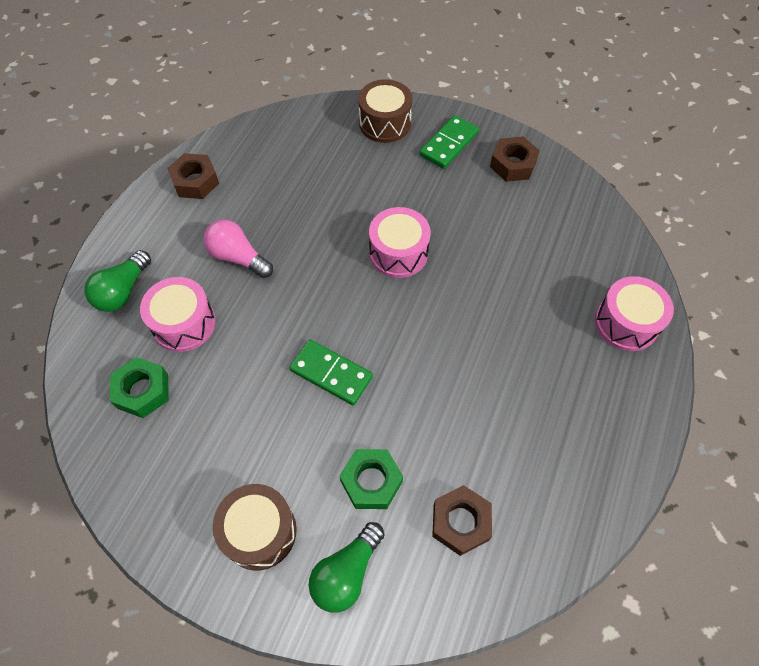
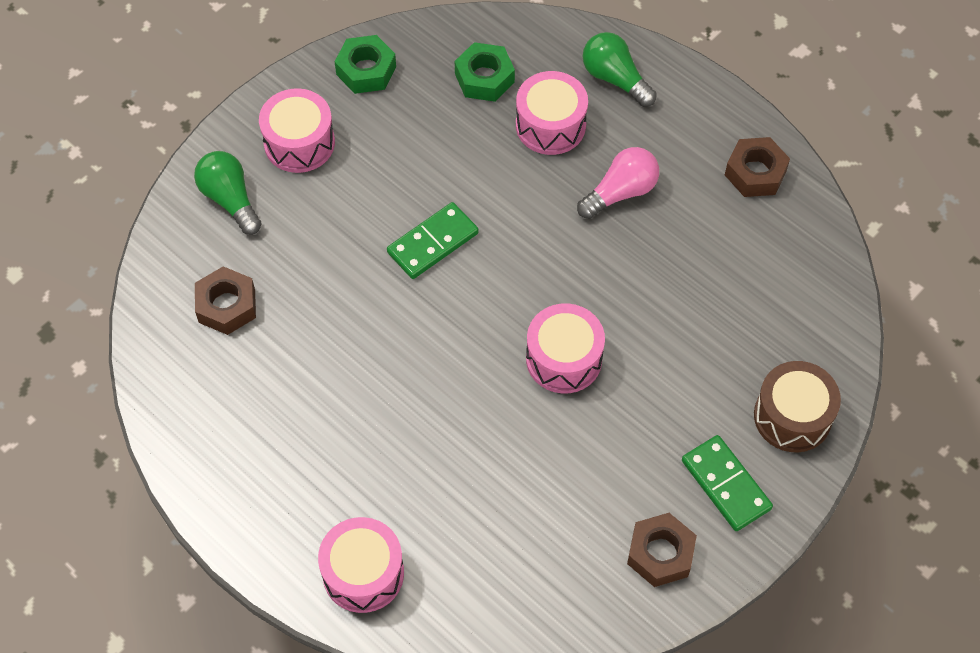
camera: 110 degrees right, 0 degrees up
(259, 531) = (299, 143): brown drum -> pink drum
(371, 481) = (301, 244): green nut -> green nut (366, 70)

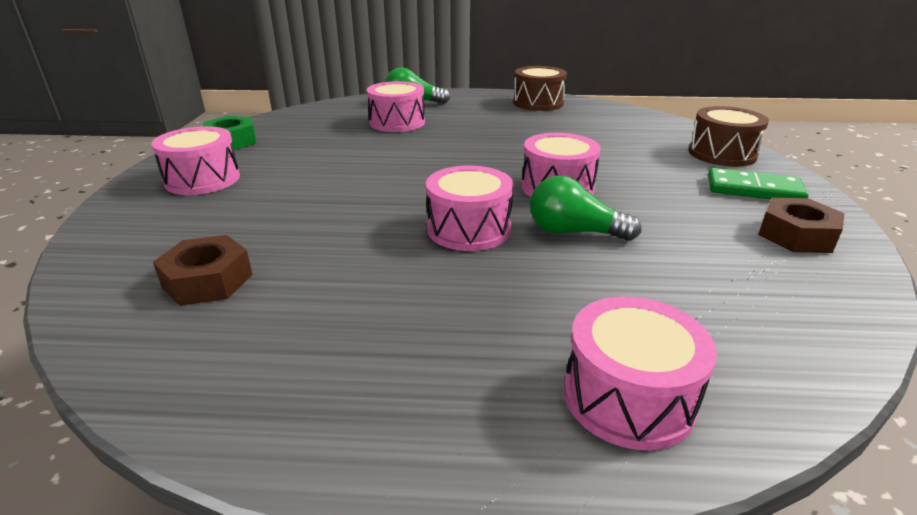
camera: 40 degrees left, 30 degrees down
(230, 199) = (153, 223): green light bulb -> green light bulb (574, 232)
(433, 243) = (380, 180): green domino -> none
(433, 366) = (469, 229): none -> pink drum
(484, 78) = (328, 122): green nut -> none
(620, 192) = (478, 127): pink light bulb -> none
(755, 173) = (538, 103): brown nut -> brown drum

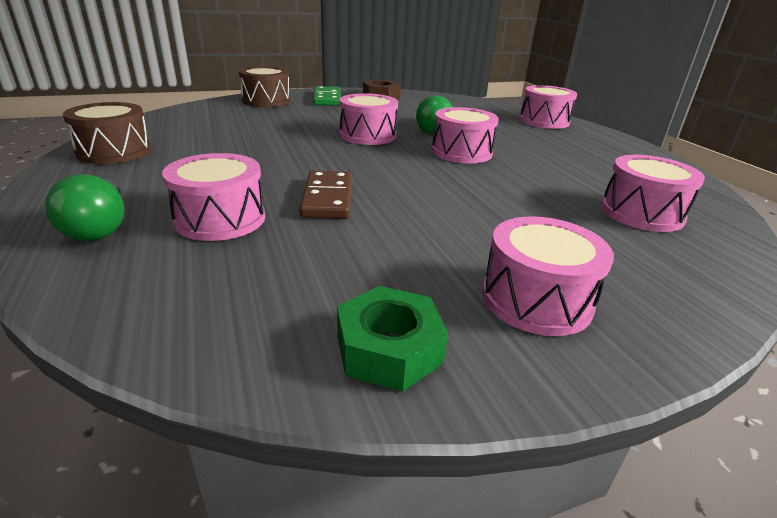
camera: 115 degrees left, 0 degrees up
(208, 281) = (641, 213): brown nut -> pink drum
(400, 149) = (327, 198): none -> brown domino

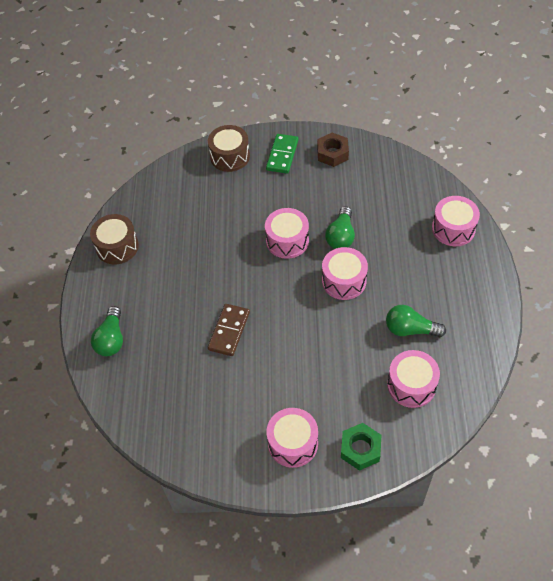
camera: 25 degrees right, 25 degrees up
(220, 219) = (168, 343): pink drum -> none
(389, 349) = (216, 455): green nut -> green nut (360, 449)
(580, 174) = (410, 329): none -> green light bulb

